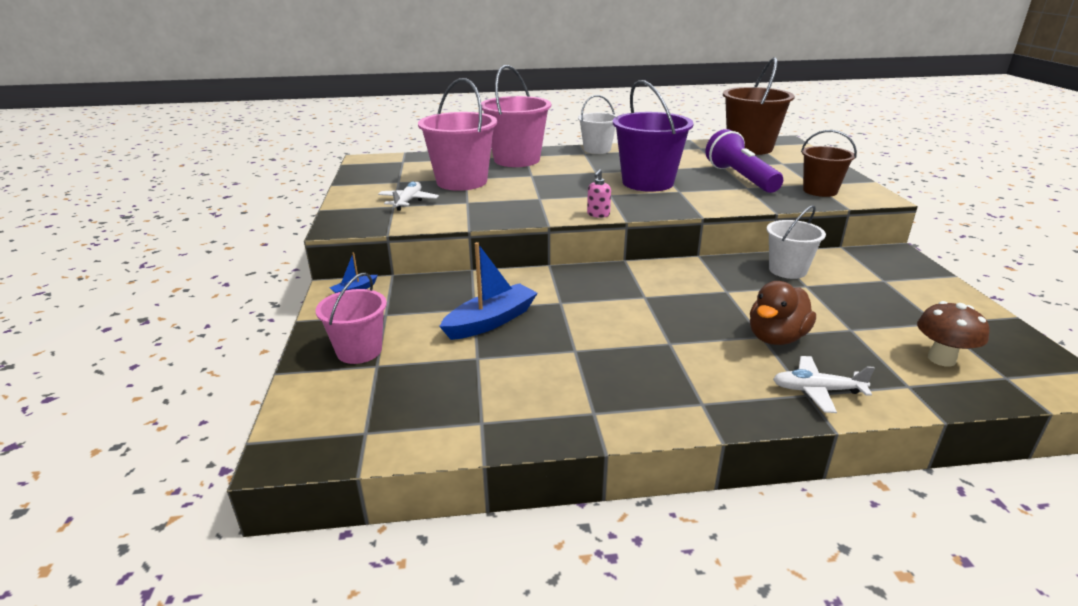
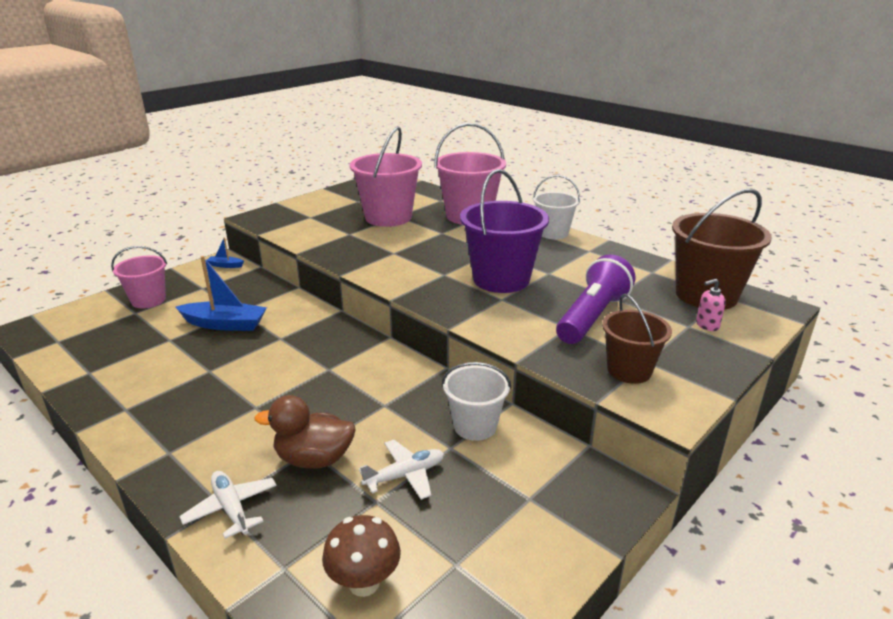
camera: 50 degrees right, 0 degrees up
(408, 201) = (324, 217): white plane -> white plane (405, 475)
(598, 214) = (389, 284): pink soap dispenser -> pink soap dispenser (707, 325)

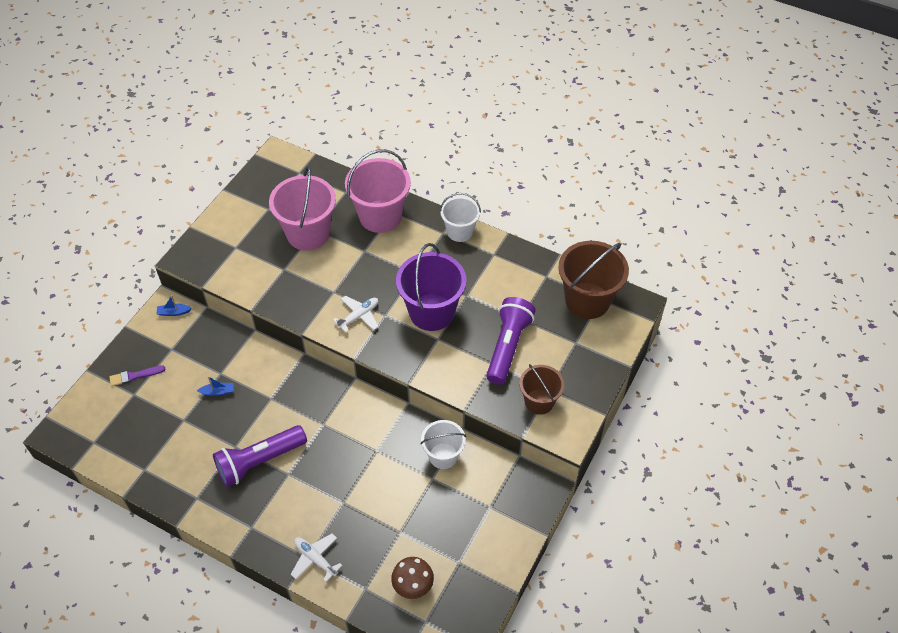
camera: 15 degrees left, 25 degrees up
(148, 300) = (135, 376): pink bucket -> purple brush
(225, 324) = (218, 392): blue boat -> blue boat, size x0.49
(228, 389) = (259, 461): none -> purple flashlight
(314, 459) = (348, 509): brown duck -> none
(405, 475) = (411, 508): white plane -> white plane (359, 316)
(707, 325) = (588, 339): pink soap dispenser -> none

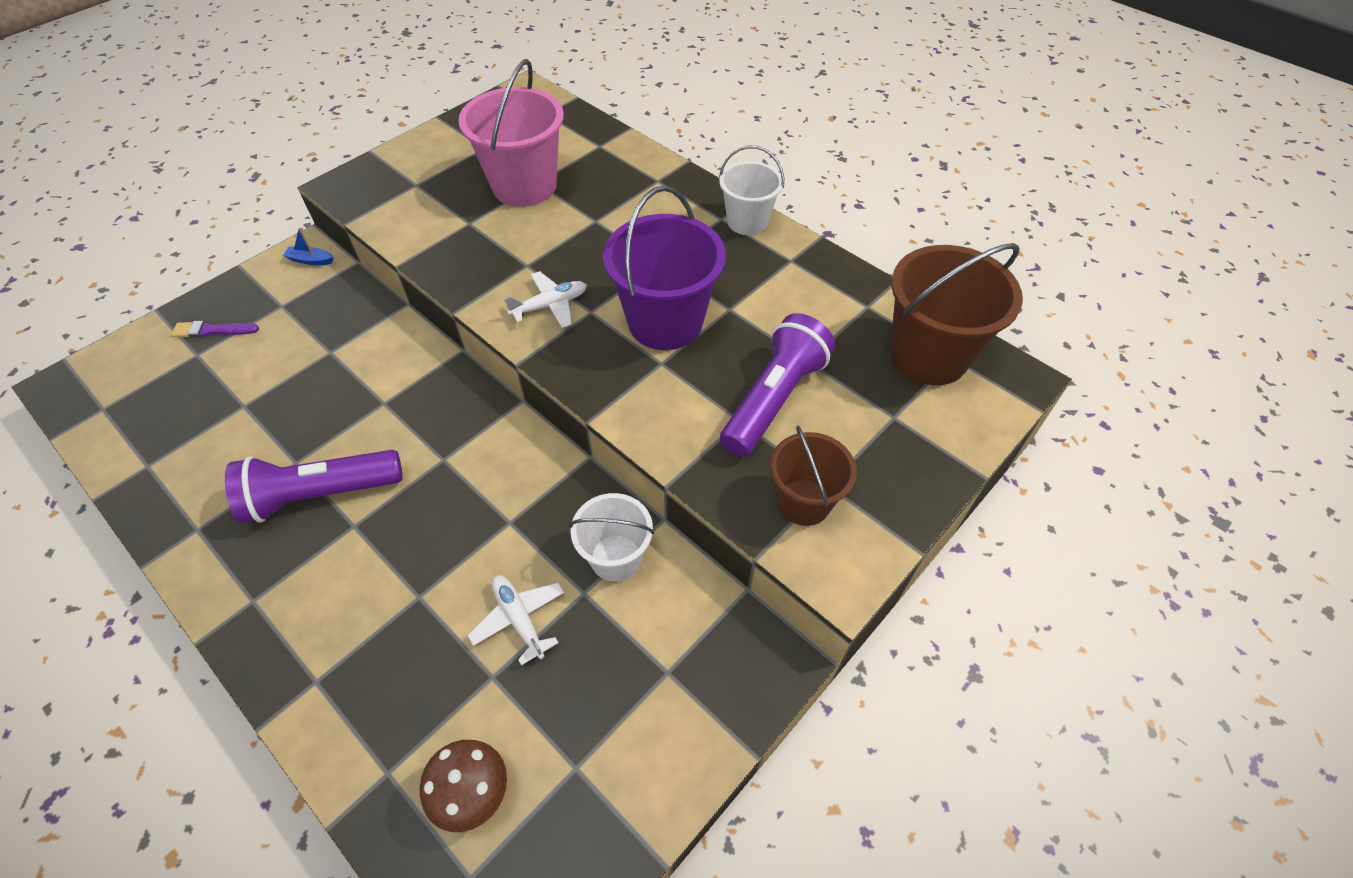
camera: 15 degrees right, 0 degrees up
(218, 392) = (313, 377): blue boat -> none
(315, 559) = (328, 688): white plane -> white plane (519, 619)
(380, 216) = (636, 182): pink bucket -> none

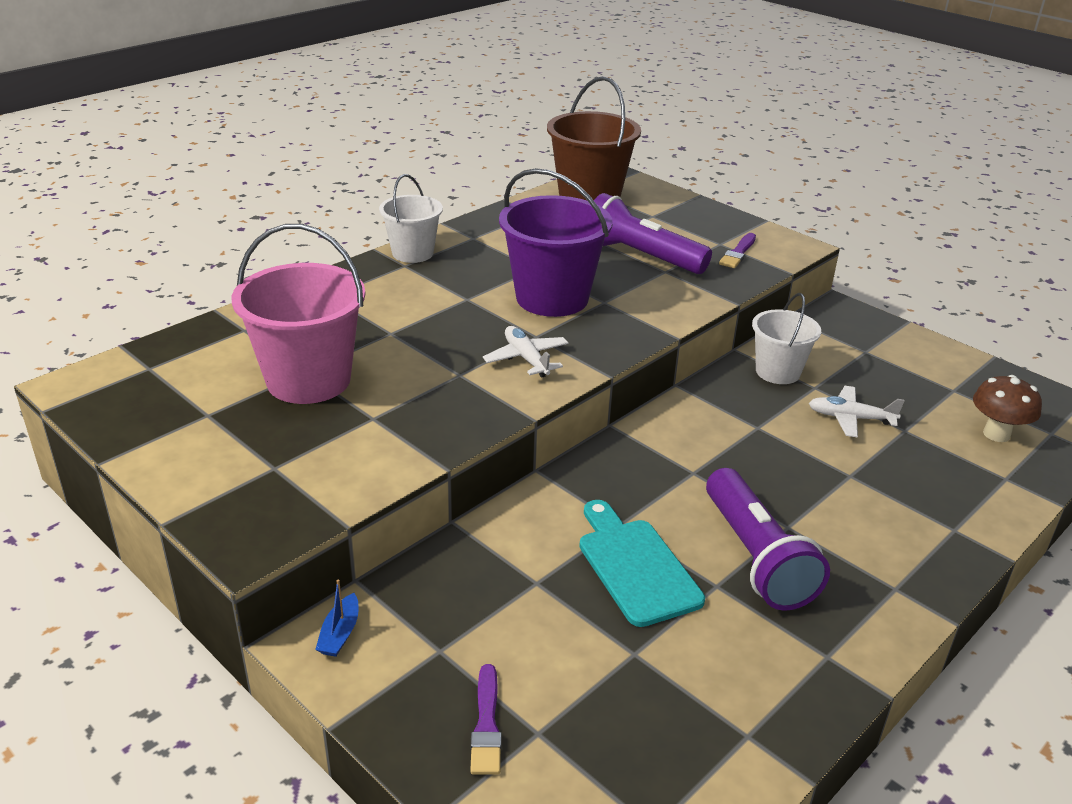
camera: 90 degrees left, 20 degrees down
(331, 410) = (635, 566): none -> turquoise cutting board
(519, 619) = (850, 418): white plane -> white plane turned 45 degrees clockwise
(803, 502) = (738, 253): brown bucket -> purple brush

